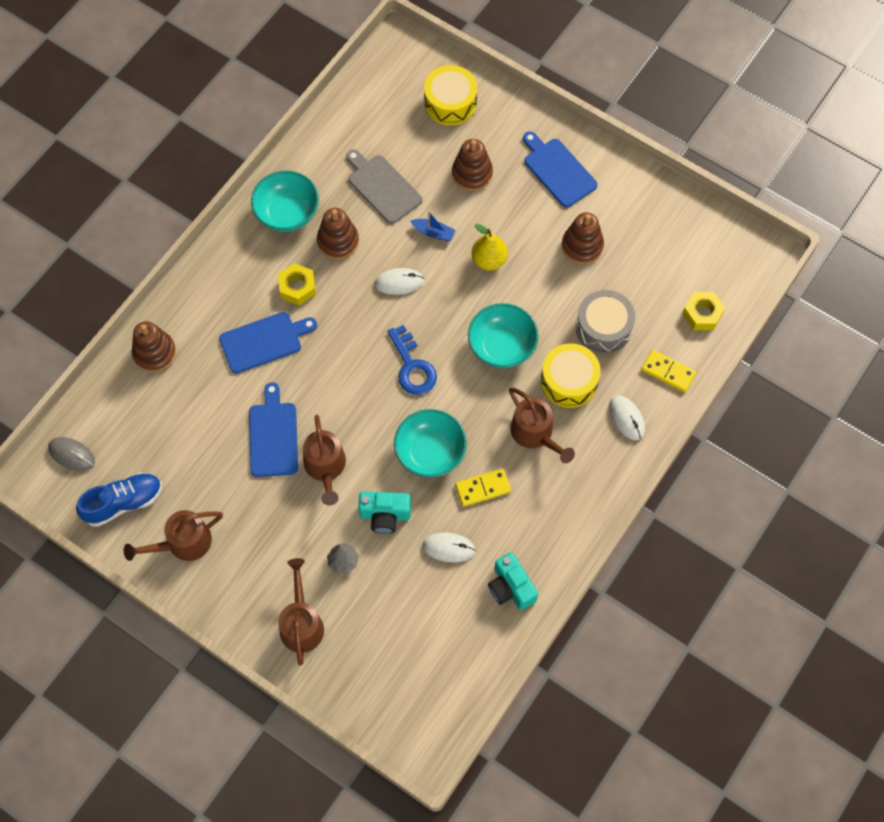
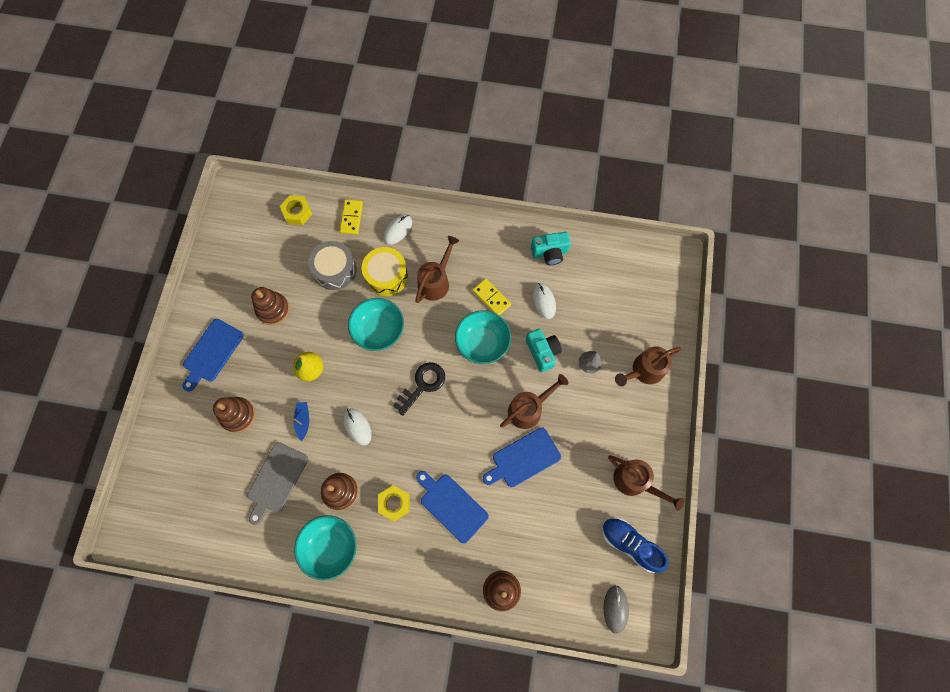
camera: 115 degrees left, 5 degrees up
(412, 366) = (422, 385): blue key -> black key
(450, 103) = (174, 462): yellow drum -> none
(511, 587) = (550, 253): turquoise camera -> turquoise camera turned 45 degrees clockwise

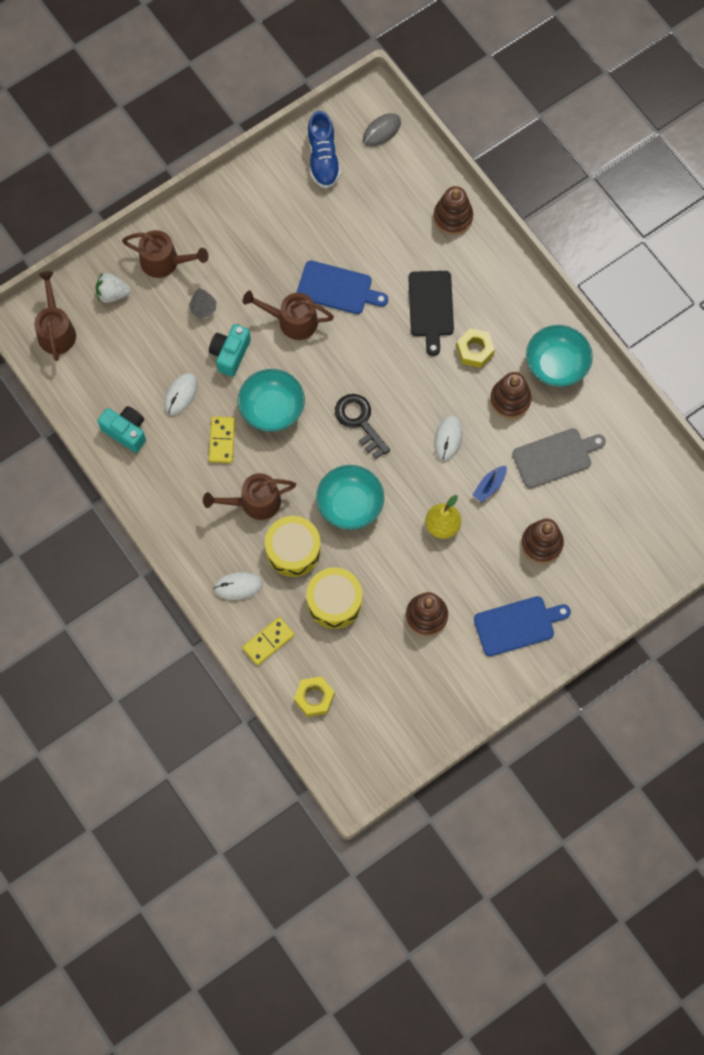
camera: 135 degrees left, 0 degrees up
(335, 270) = (334, 601): grey drum -> yellow drum
(422, 385) = (359, 422): black key -> black key turned 60 degrees clockwise
(451, 506) = (431, 307): blue cutting board -> black cutting board
(635, 482) = (269, 193): brown watering can -> brown watering can (56, 330)
(650, 321) = (112, 294): none -> white strawberry

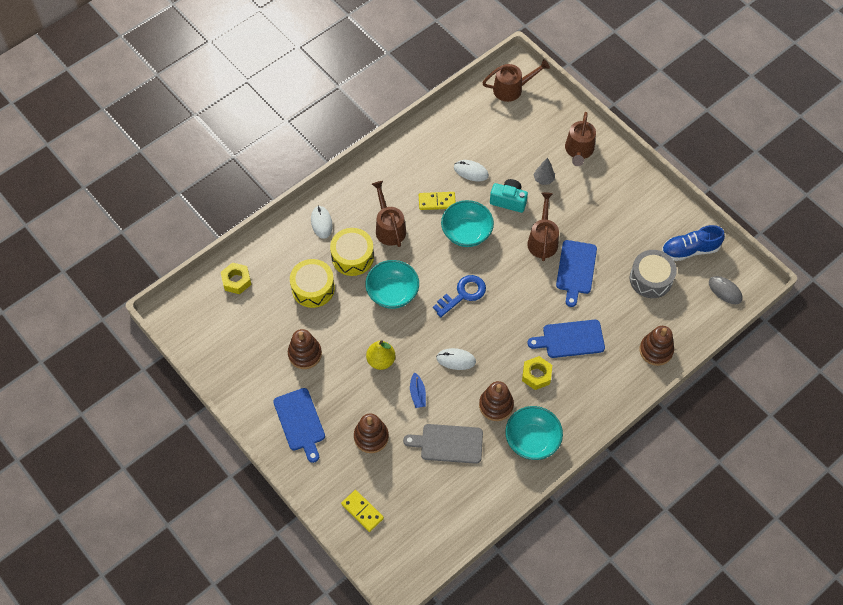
camera: 85 degrees right, 10 degrees down
(112, 294) = (547, 120): white strawberry -> none
(126, 431) = (437, 140): turquoise camera -> none
(268, 641) = (279, 246): yellow domino -> yellow domino (362, 511)
(358, 207) = (650, 279): none -> grey drum
(359, 422) = (463, 294): black key -> blue key
(431, 307) = (570, 339): black cutting board -> blue cutting board
(489, 486) = (417, 394): blue boat -> blue boat turned 135 degrees counterclockwise
(555, 457) = (448, 443): grey cutting board -> grey cutting board turned 120 degrees clockwise

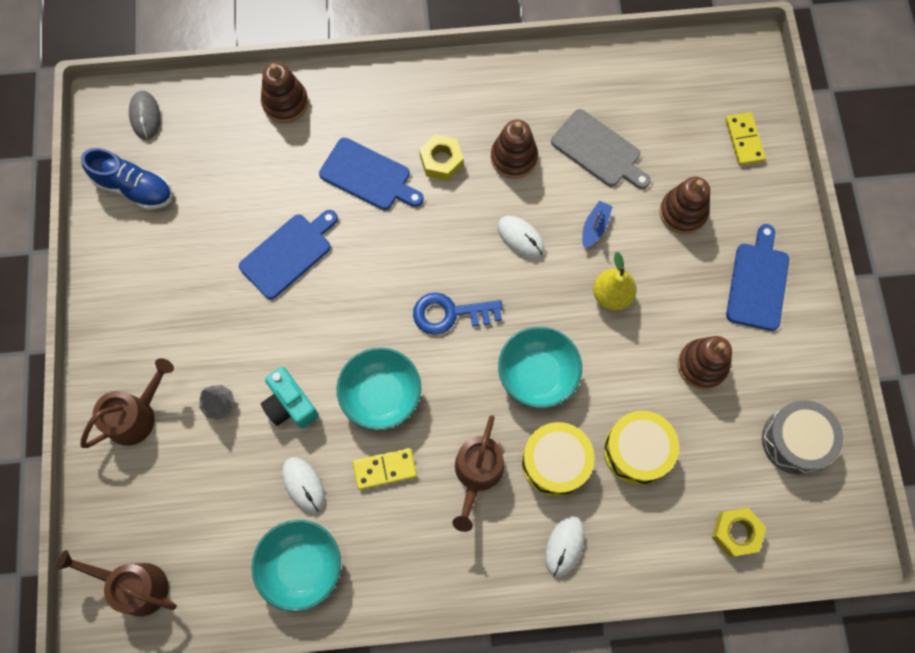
camera: 145 degrees left, 10 degrees up
(437, 202) = (385, 469): yellow domino -> yellow domino turned 45 degrees counterclockwise
(532, 440) = (503, 97): turquoise bowl -> turquoise bowl (301, 566)
(542, 240) = (294, 319): brown watering can -> none
(650, 279) = (213, 184): grey drum -> grey drum (795, 440)

